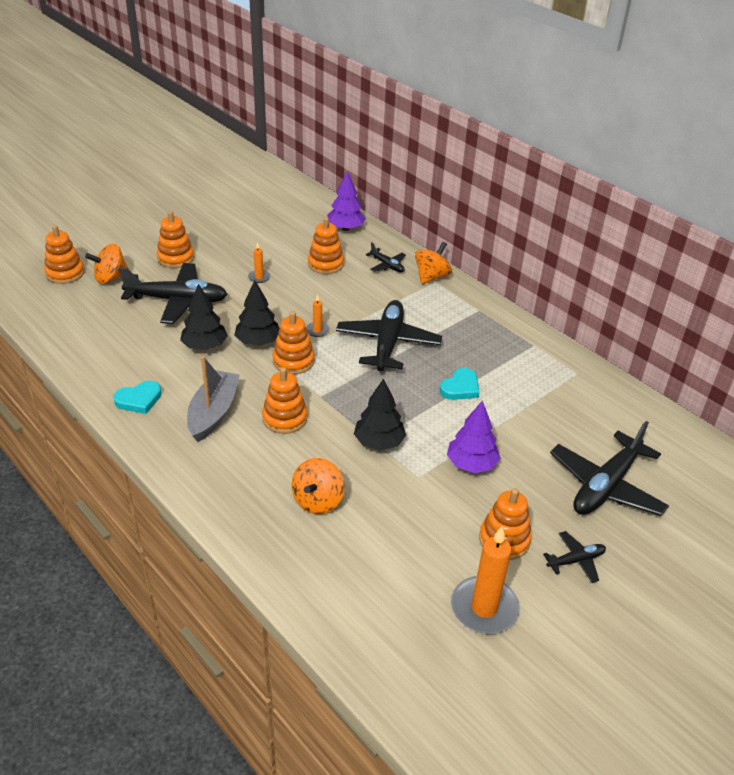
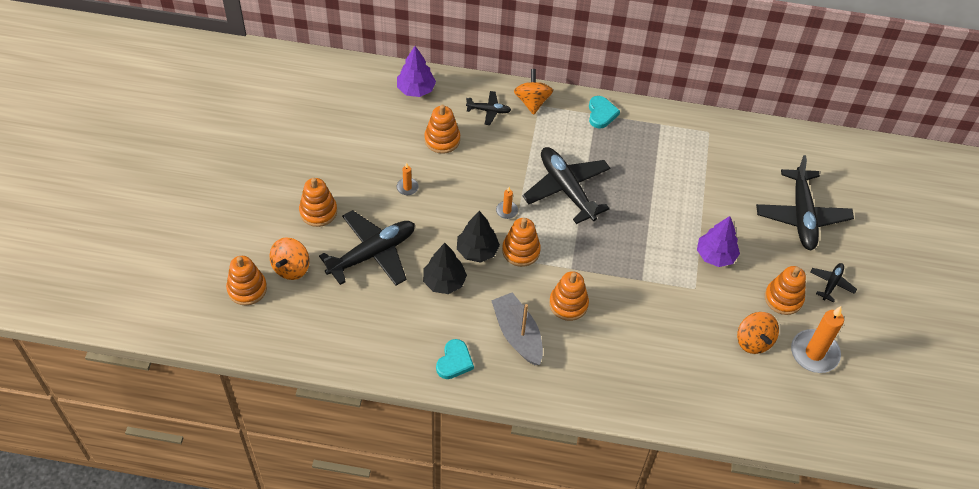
camera: 40 degrees left, 15 degrees up
(318, 500) = (656, 351): orange spinning top -> orange spinning top (753, 341)
(379, 442) = (646, 279): black tree -> none
(460, 387) = (651, 196): turquoise heart -> turquoise heart (601, 114)

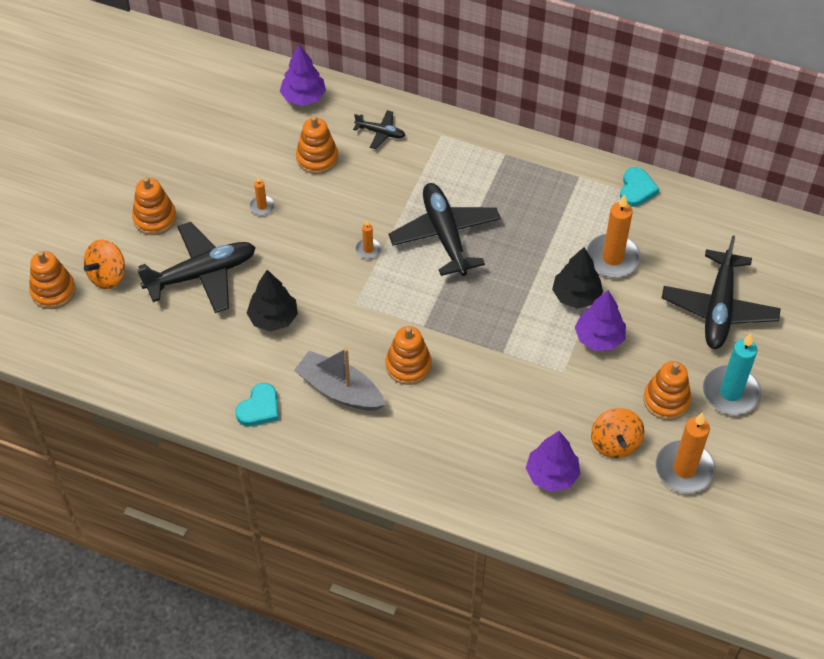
camera: 15 degrees right, 0 degrees up
(477, 251) = (321, 289): black tree -> black tree (576, 296)
(517, 334) = (339, 390): grey boat -> grey boat turned 45 degrees counterclockwise
(521, 251) = (371, 297): orange stacking toy -> none
(532, 102) = (434, 129): orange spinning top -> none
(601, 114) = (512, 154): turquoise heart -> turquoise heart (636, 189)
(706, 187) = (612, 258): none -> orange candle
(711, 376) = (552, 475): none -> purple tree
(831, 284) = (730, 392): black plane -> turquoise candle

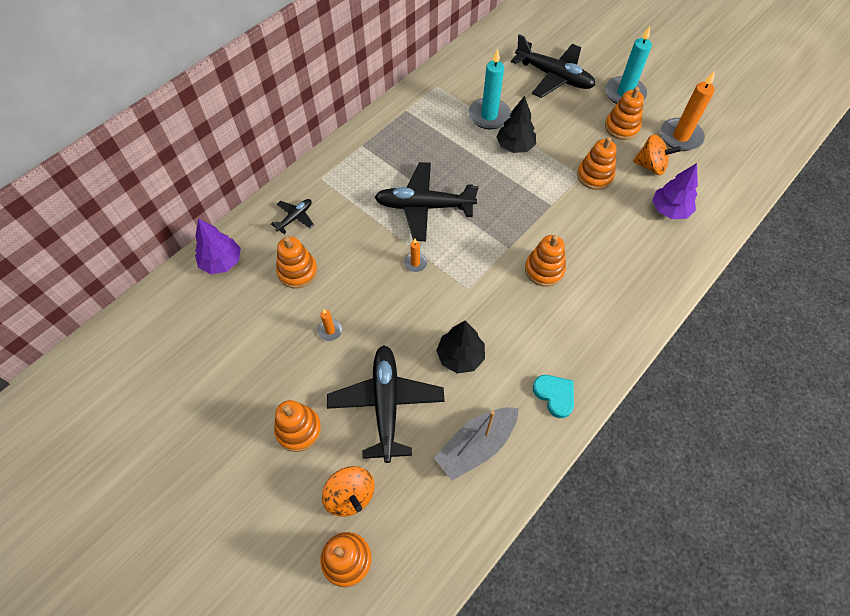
camera: 70 degrees left, 5 degrees up
(339, 390) = (554, 326): grey boat -> grey boat (476, 446)
(569, 386) = (595, 176): none -> orange stacking toy
(599, 338) = (557, 145): purple tree -> none
(612, 258) = (489, 116): orange candle -> turquoise candle
(636, 189) = (433, 83): turquoise heart -> none

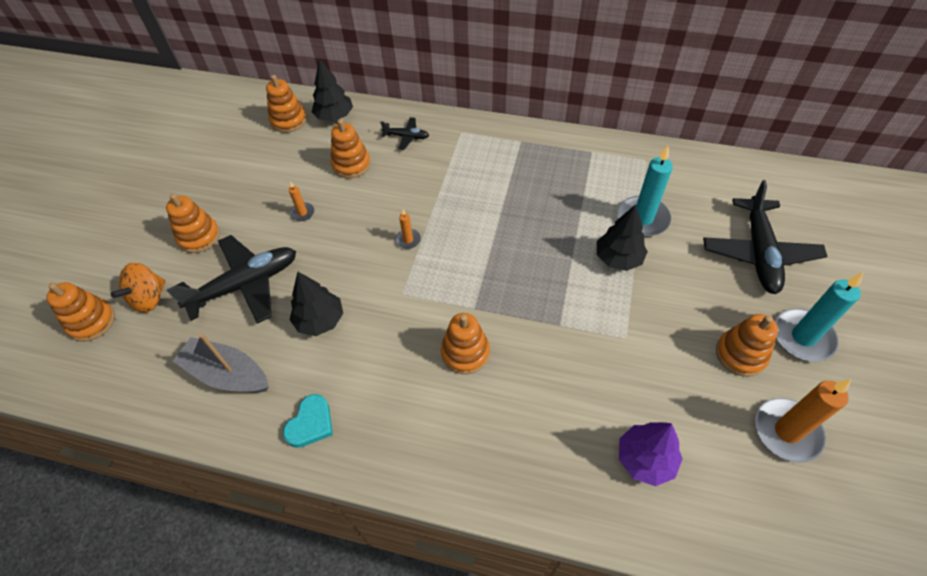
camera: 65 degrees right, 5 degrees down
(222, 262) = (334, 116): purple tree -> black tree
(424, 207) = (479, 217): black plane -> none
(595, 176) = (636, 353): orange stacking toy -> orange stacking toy (288, 120)
(650, 166) = (703, 411): orange spinning top -> none

